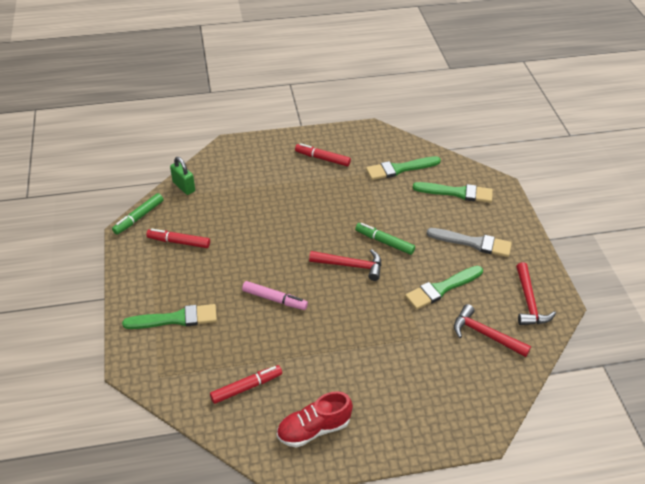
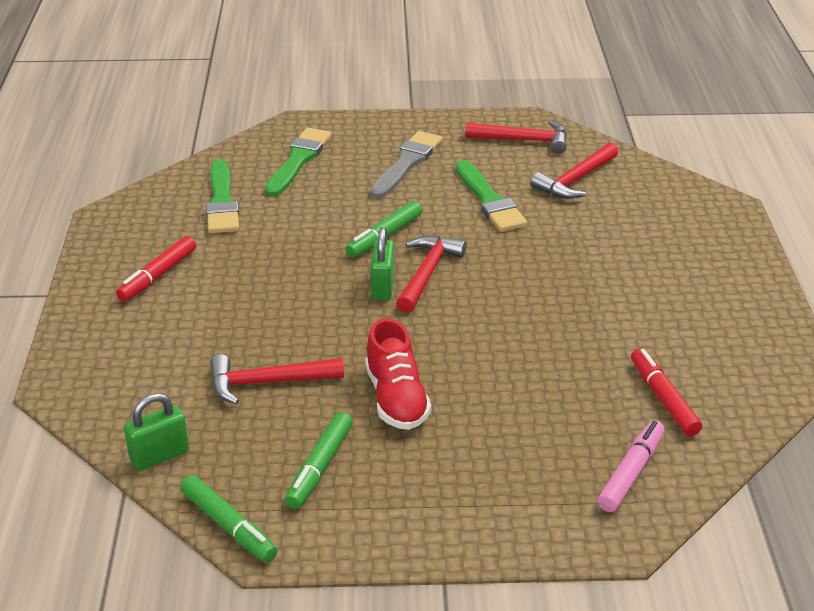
camera: 80 degrees left, 10 degrees down
(175, 319) = (514, 476): green brush -> none
(179, 242) = (319, 467): red marker -> green marker
(240, 213) = (267, 383): none -> red hammer
(274, 299) = (486, 357): pink marker -> pink marker (631, 473)
(314, 429) = (734, 339): red shoe -> red shoe (396, 399)
(332, 247) = (382, 287): none -> green padlock

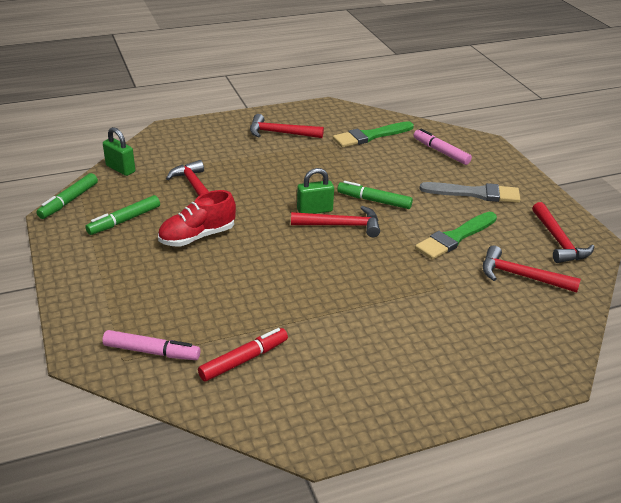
camera: 70 degrees right, 0 degrees up
(157, 276) = (280, 133): red marker -> red hammer
(298, 160) = (441, 152): green brush -> pink marker
(319, 467) = (124, 220): green marker -> green marker turned 45 degrees counterclockwise

